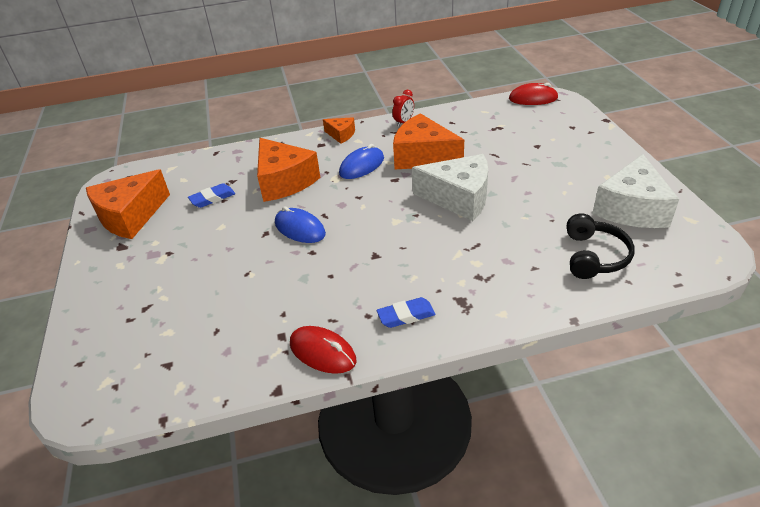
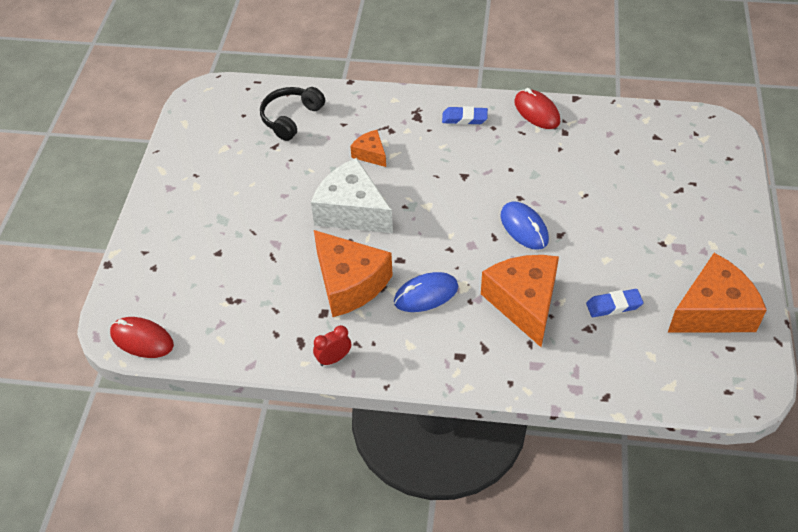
camera: 160 degrees left, 10 degrees up
(341, 135) = (426, 365): orange cheese -> orange cheese (370, 154)
(631, 208) = (216, 147): white cheese -> none

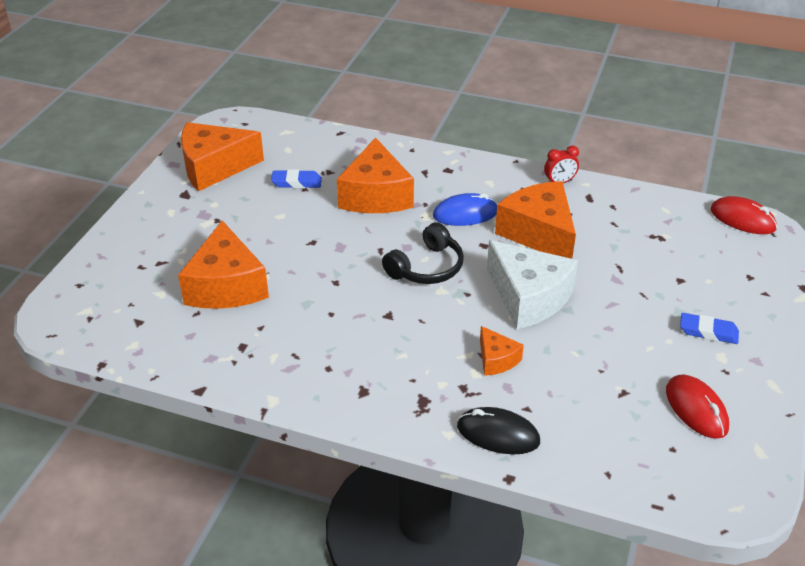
camera: 170 degrees left, 10 degrees down
(291, 118) = (601, 430): black headphones -> black headphones (426, 267)
(361, 104) = (498, 434): none -> black mouse
(464, 118) = (360, 386): blue eraser -> blue eraser (708, 332)
(524, 228) = (345, 253): blue mouse -> none
(536, 112) = (261, 379): red mouse -> red mouse (696, 409)
(608, 178) = (226, 286): none -> orange cheese

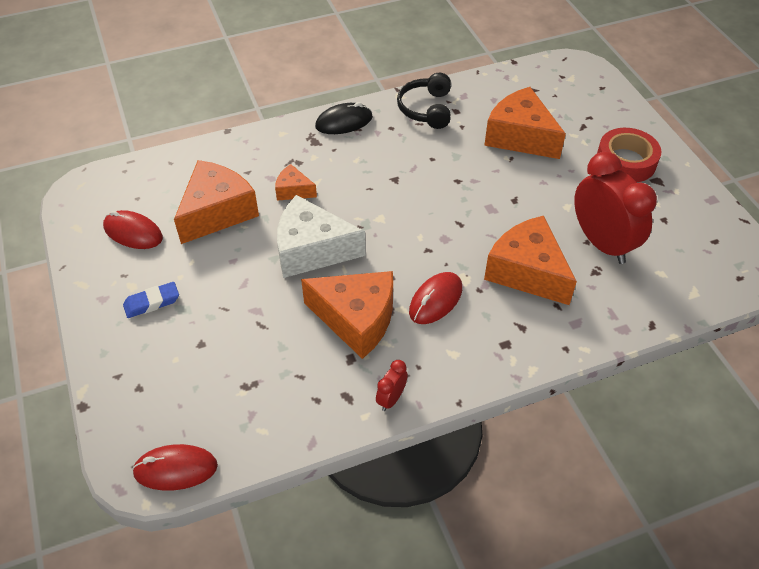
camera: 140 degrees right, 10 degrees up
(181, 218) = (626, 161): none -> red tape
(214, 167) = (680, 216): orange cheese -> orange cheese (217, 212)
(296, 182) = (601, 243): blue eraser -> red clock
(426, 267) = (410, 229): black headphones -> black headphones (426, 109)
(465, 214) = (435, 300): blue mouse -> red mouse
(498, 434) = (252, 148): black mouse -> black mouse (344, 122)

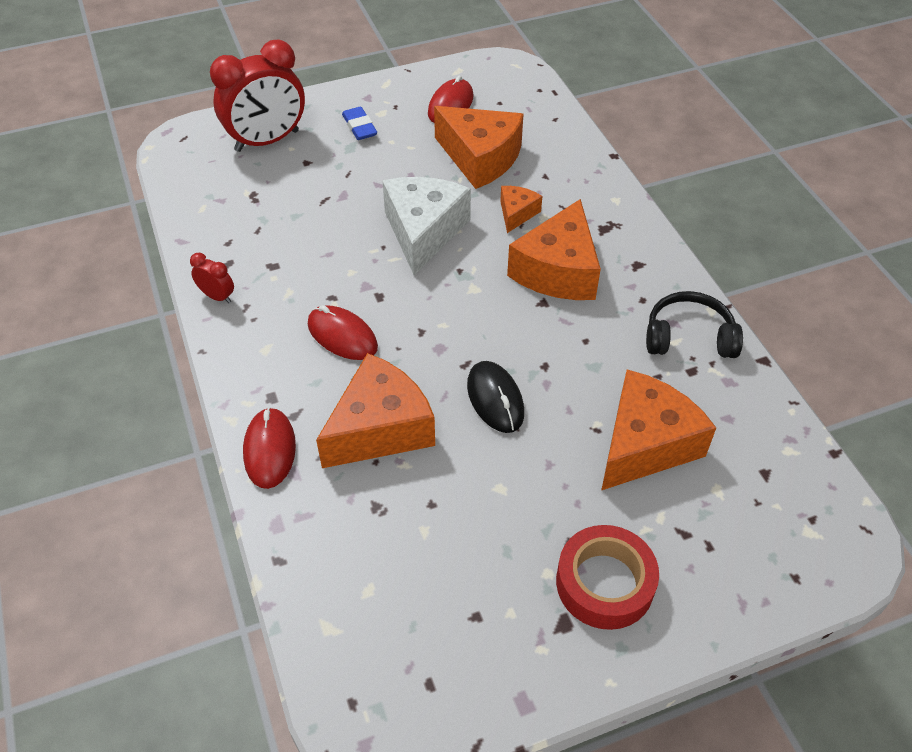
camera: 90 degrees right, 0 degrees up
(175, 469) = (176, 159): red mouse -> red mouse (269, 450)
(344, 122) = (646, 253): black mouse -> black mouse (495, 399)
(356, 319) = (322, 269): orange cheese -> orange cheese (558, 271)
(601, 243) = (427, 521): red clock -> red clock (267, 141)

